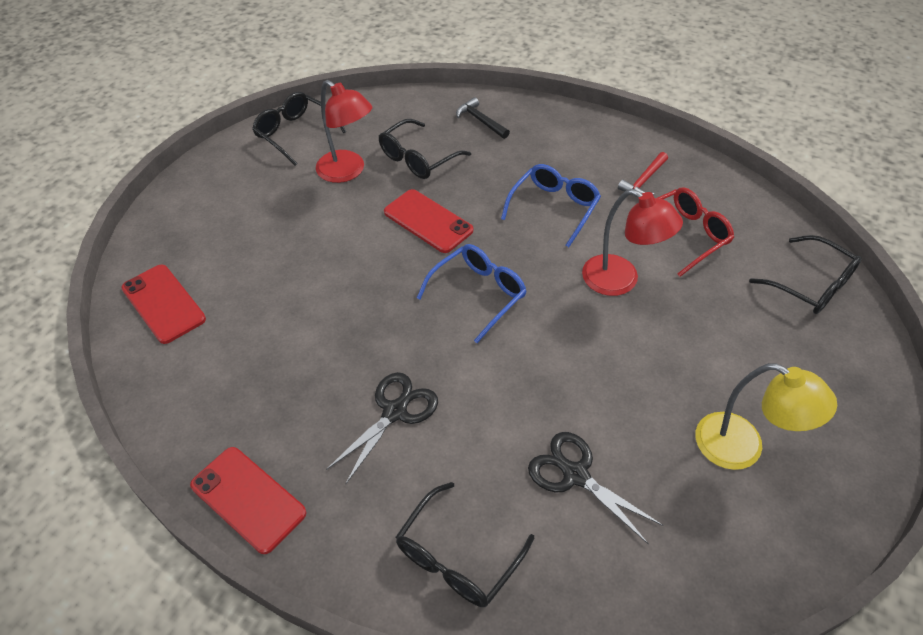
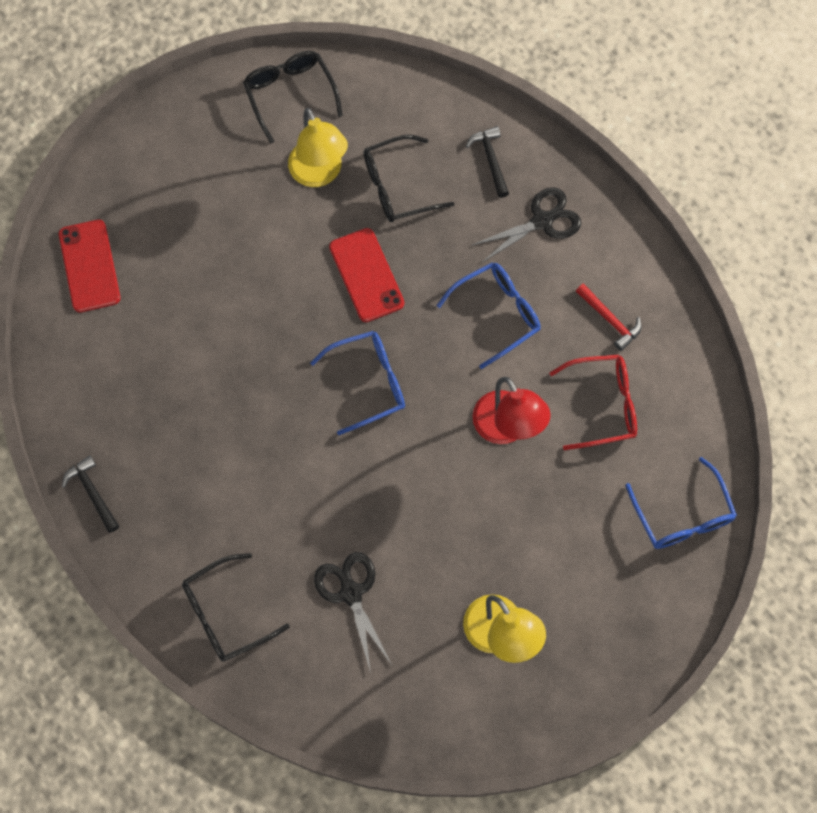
camera: 25 degrees right, 20 degrees up
(248, 499) = (92, 493): red phone -> black hammer
(347, 171) = (319, 174): red lamp -> yellow lamp
(394, 412) = (237, 469): black scissors -> black scissors (542, 221)
(644, 181) = (609, 319): red hammer -> red hammer turned 105 degrees counterclockwise
(811, 285) = (682, 516): black glasses -> blue glasses

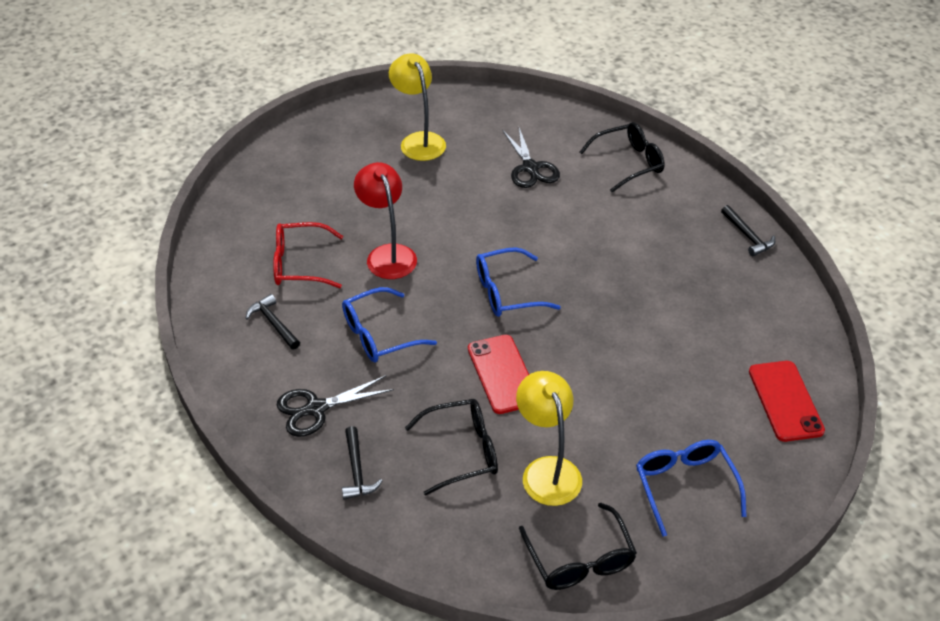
camera: 175 degrees left, 25 degrees down
(609, 319) = (273, 323): red hammer -> black hammer
(682, 516) = (257, 194): blue glasses -> blue glasses (684, 486)

